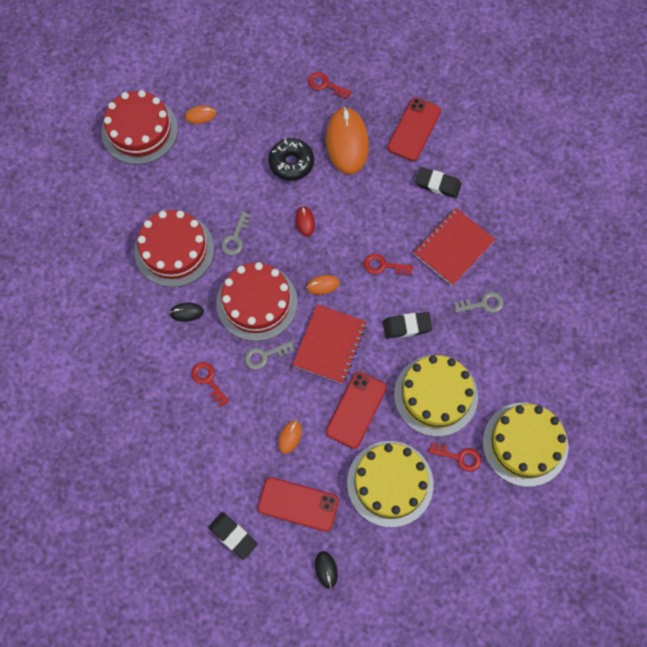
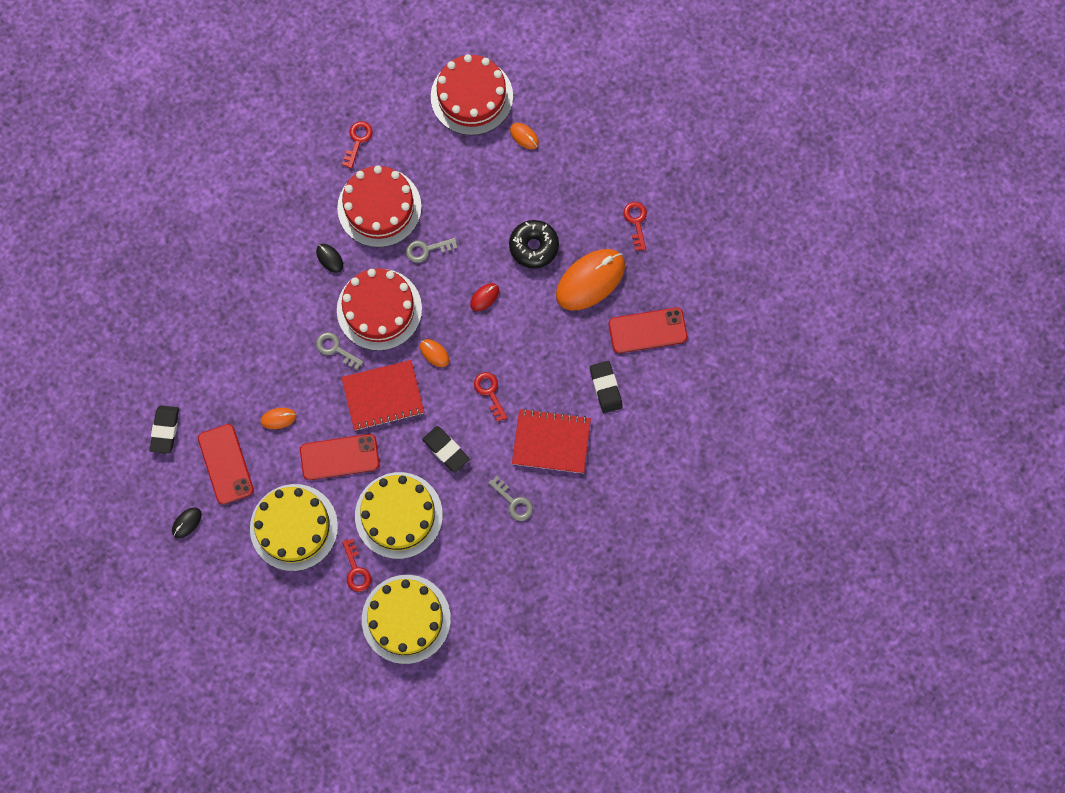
camera: 55 degrees right, 5 degrees up
(208, 380) = (282, 318): red key -> red key (358, 141)

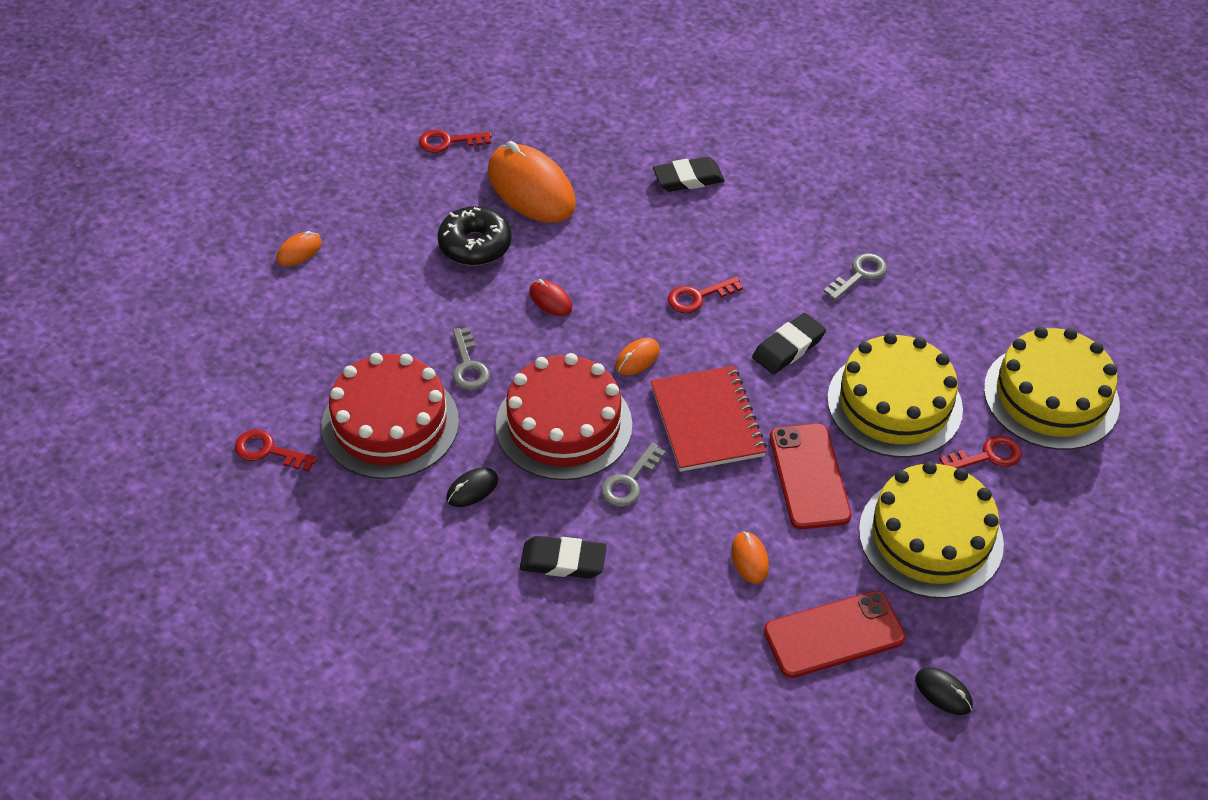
camera: 90 degrees left, 25 degrees down
(165, 430) = (779, 731): black eraser -> black eraser (563, 561)
(471, 96) = (220, 309): red cake -> none
(551, 442) = (768, 234): red notebook -> none
(647, 330) = (606, 136): red phone -> none

